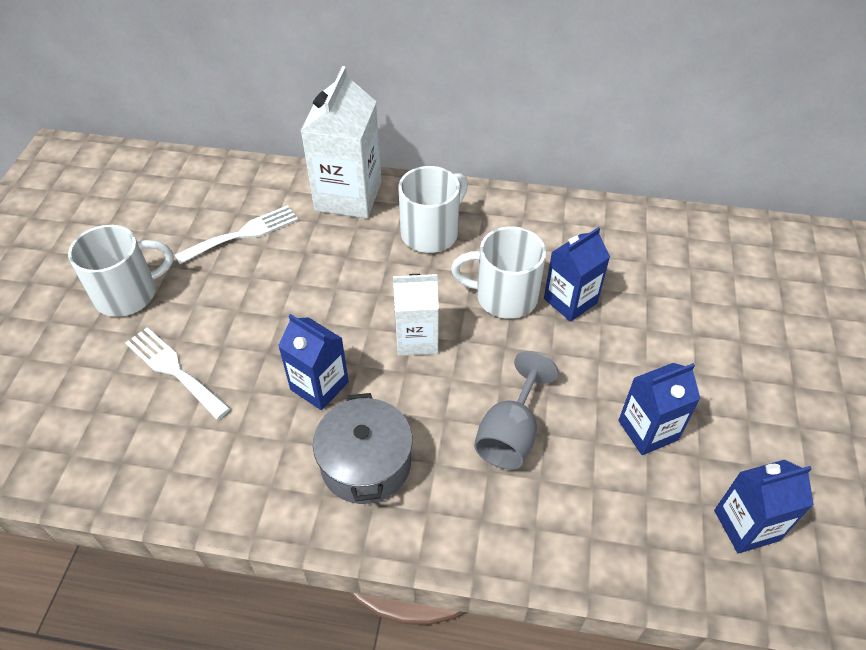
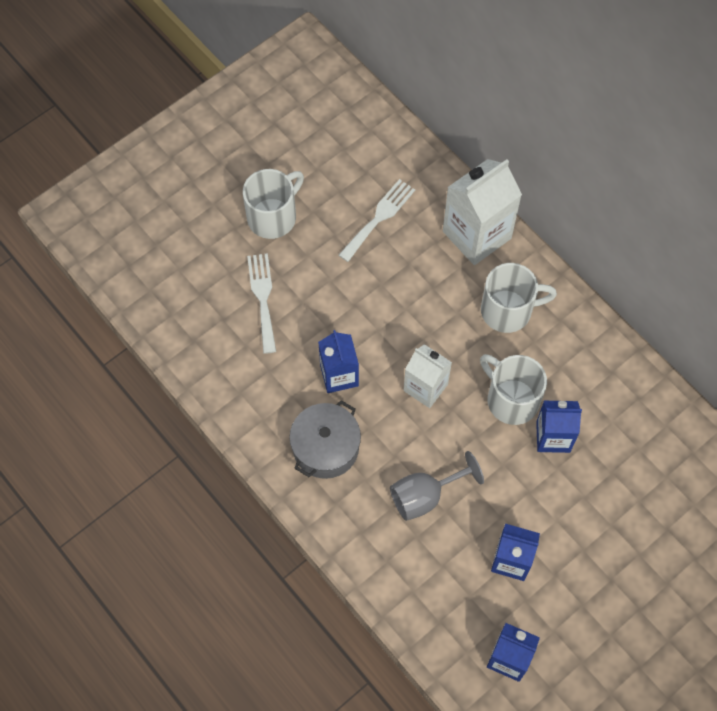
camera: 40 degrees right, 15 degrees up
(128, 294) = (273, 216): white mug -> white mug turned 60 degrees counterclockwise
(243, 234) = (379, 217): white fork -> white fork turned 60 degrees counterclockwise

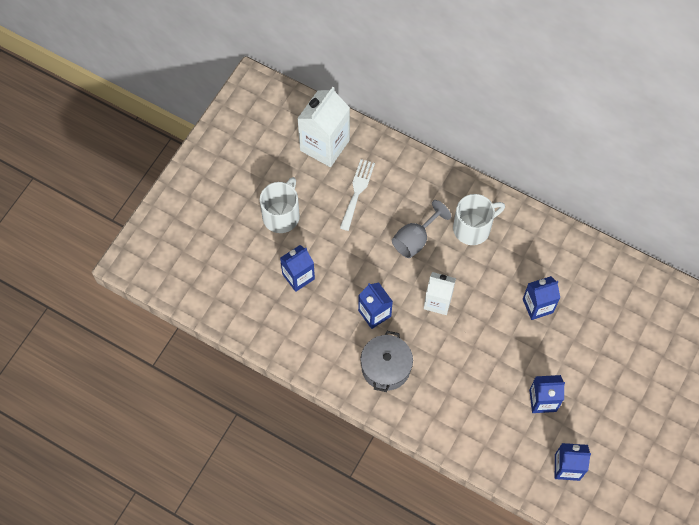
camera: 20 degrees left, 0 degrees up
(263, 298) = (298, 276): white fork -> blue carton
(425, 496) = (467, 377): grey goblet -> grey goblet (415, 239)
(476, 235) = (430, 181): white carton -> white carton (324, 145)
(511, 399) = (499, 290): white mug -> none

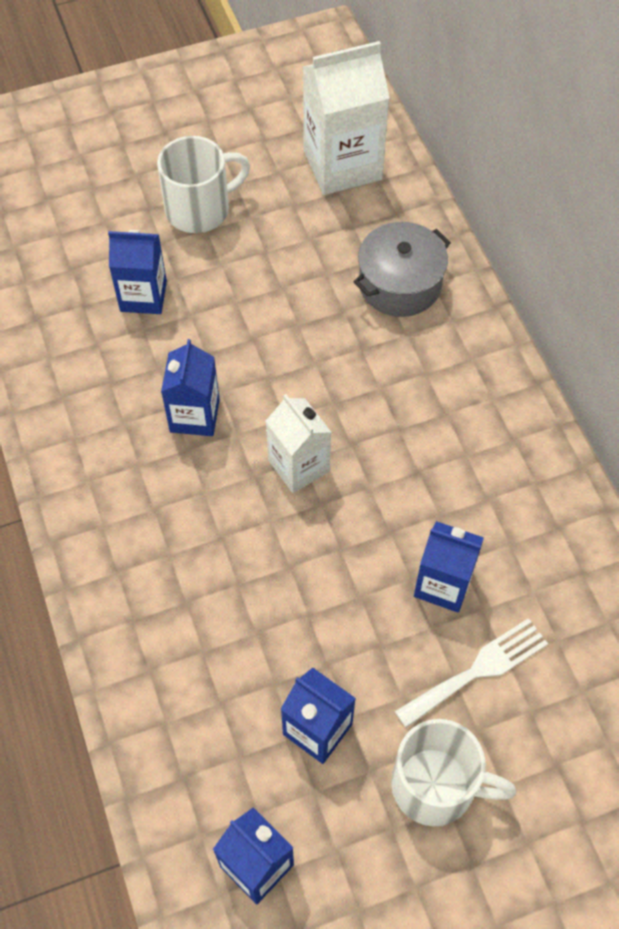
camera: 40 degrees right, 5 degrees down
(357, 191) = (329, 248): white fork -> white fork (477, 670)
(386, 367) = (136, 498): grey pot -> grey pot (400, 284)
(415, 239) = (348, 362): grey goblet -> none
(473, 228) = (448, 406): white mug -> white mug (436, 786)

